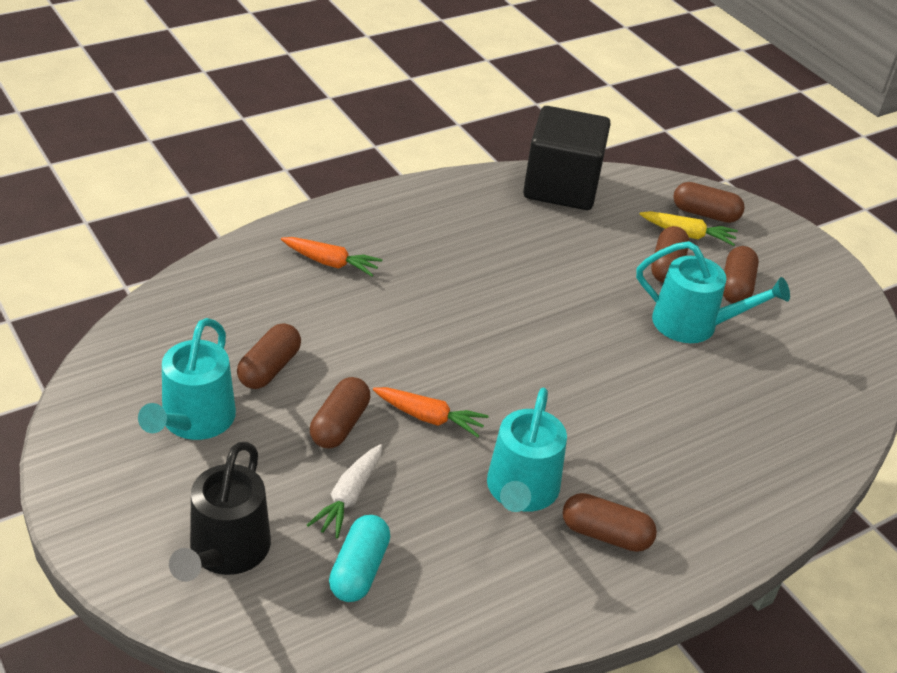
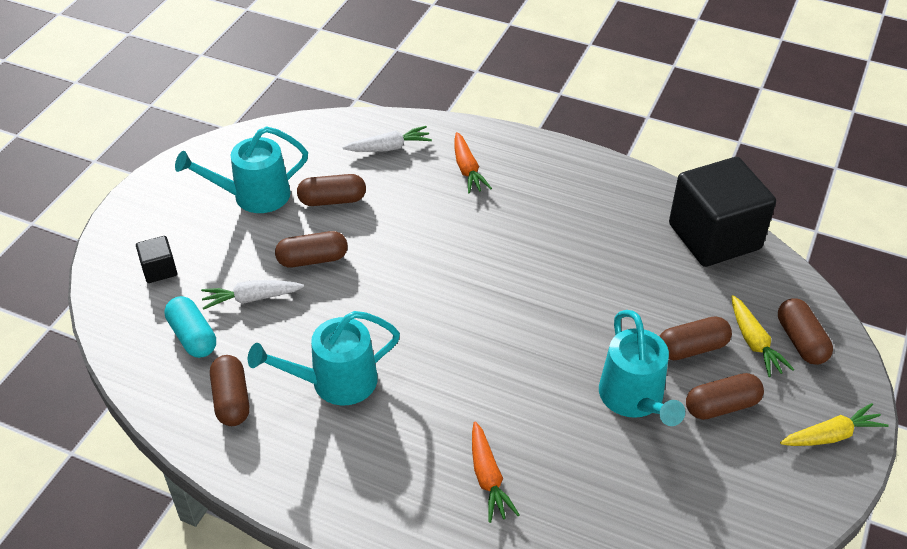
camera: 60 degrees right, 5 degrees up
(226, 551) = (159, 270): black watering can -> black cube
(238, 293) = (389, 148): none -> white carrot
(359, 570) = (193, 336): turquoise capsule -> turquoise capsule turned 75 degrees clockwise
(429, 417) = (362, 298): orange carrot -> orange carrot (488, 478)
(605, 534) = (334, 451): brown capsule -> brown capsule (232, 400)
(802, 255) = (831, 435): none -> yellow carrot

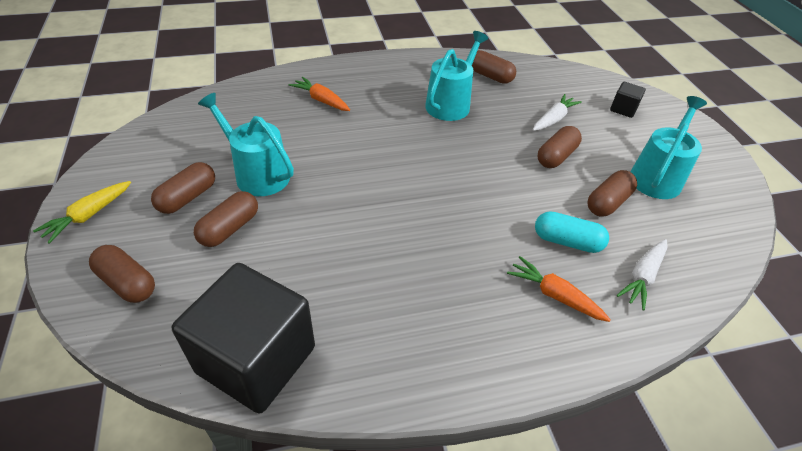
camera: 140 degrees right, 0 degrees up
(193, 336) = (551, 90): turquoise capsule -> turquoise capsule (567, 241)
(754, 342) = (174, 260): yellow carrot -> none

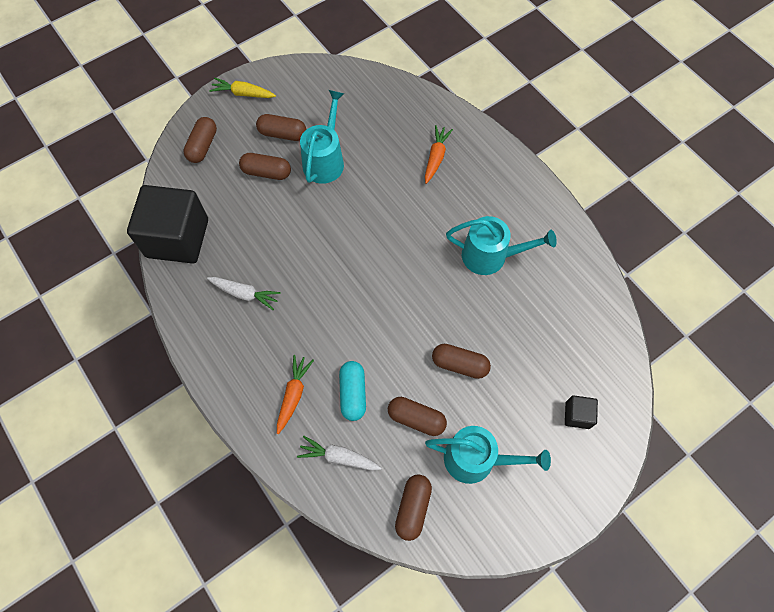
camera: 70 degrees right, 20 degrees up
(490, 76) = (560, 275): brown capsule -> brown capsule (413, 508)
(553, 119) = (518, 351): white carrot -> white carrot (245, 294)

